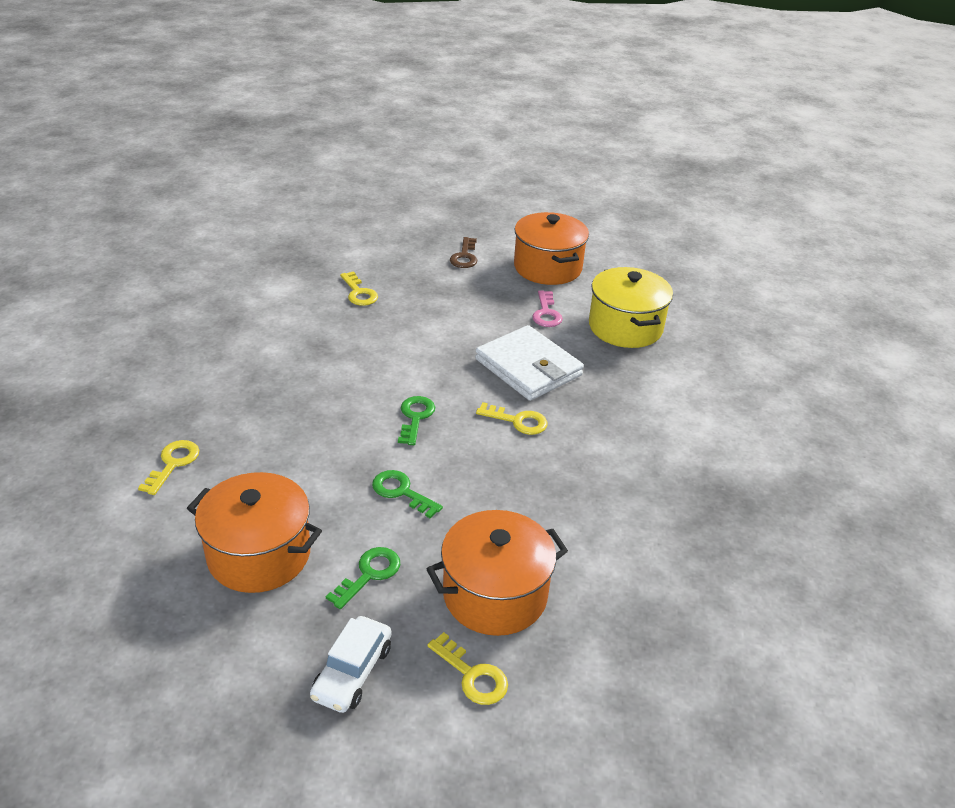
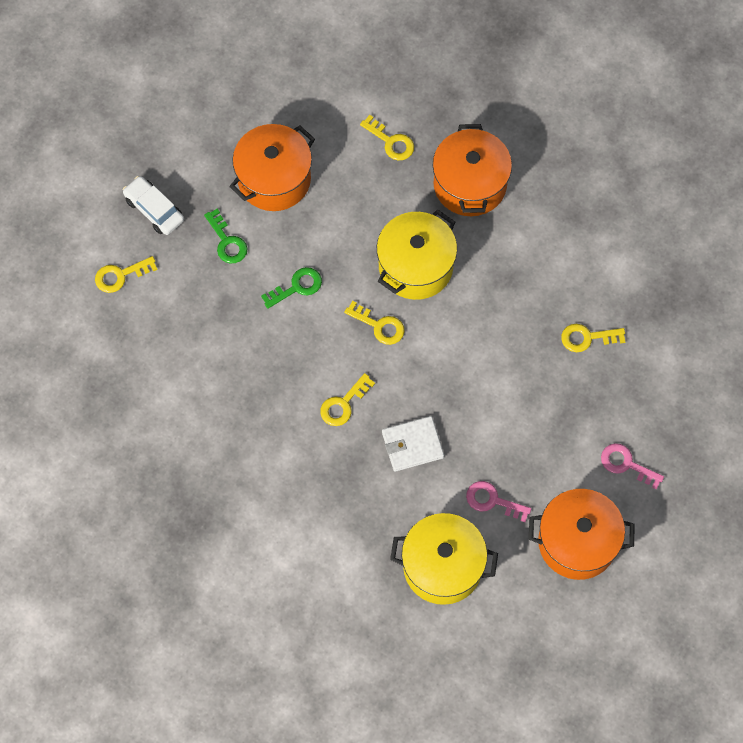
camera: 115 degrees right, 30 degrees up
(332, 408) = (415, 266): none -> yellow pot
(415, 417) = (379, 326): green key -> yellow key
(464, 257) = (626, 464): brown key -> pink key
(495, 594) = (175, 313): orange pot -> orange pot (470, 184)
(528, 367) = (412, 445): white wallet -> white wallet, size x0.64

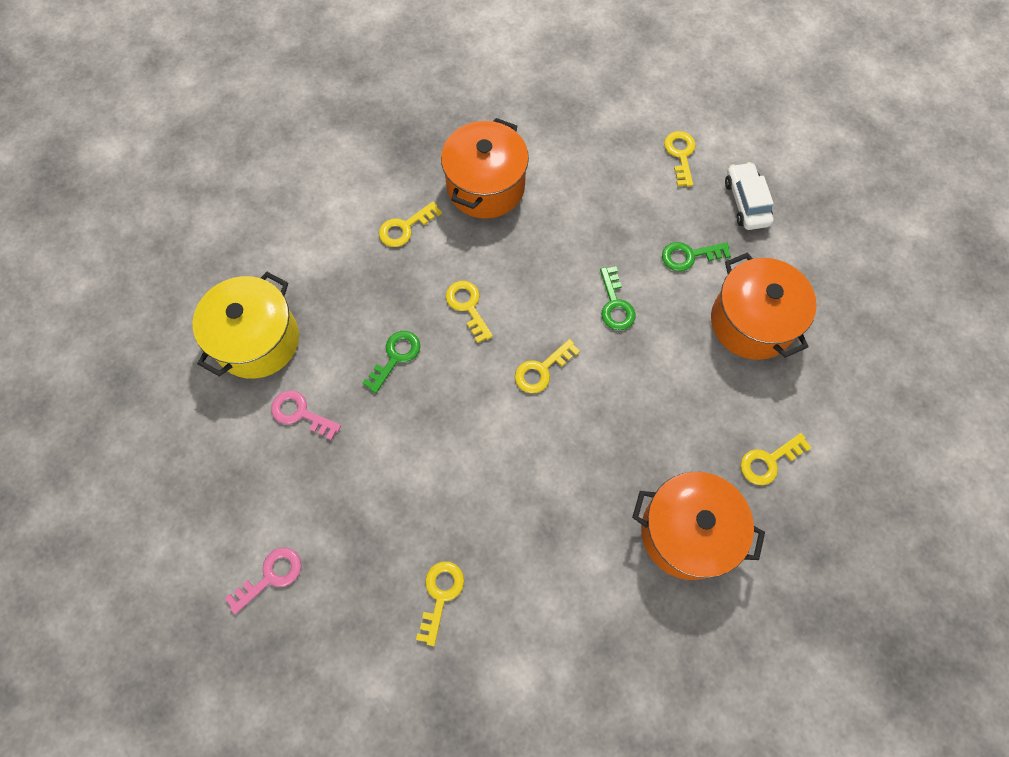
camera: 110 degrees right, 0 degrees up
(154, 209) = (746, 202): white car -> white car turned 75 degrees counterclockwise
(284, 487) = (405, 228): none -> yellow key
(412, 445) = (396, 356): white wallet -> green key
(415, 266) = (599, 432): yellow pot -> none
(492, 501) = (300, 413): pink key -> pink key turned 105 degrees counterclockwise
(577, 542) = (213, 484): orange pot -> orange pot (485, 186)

